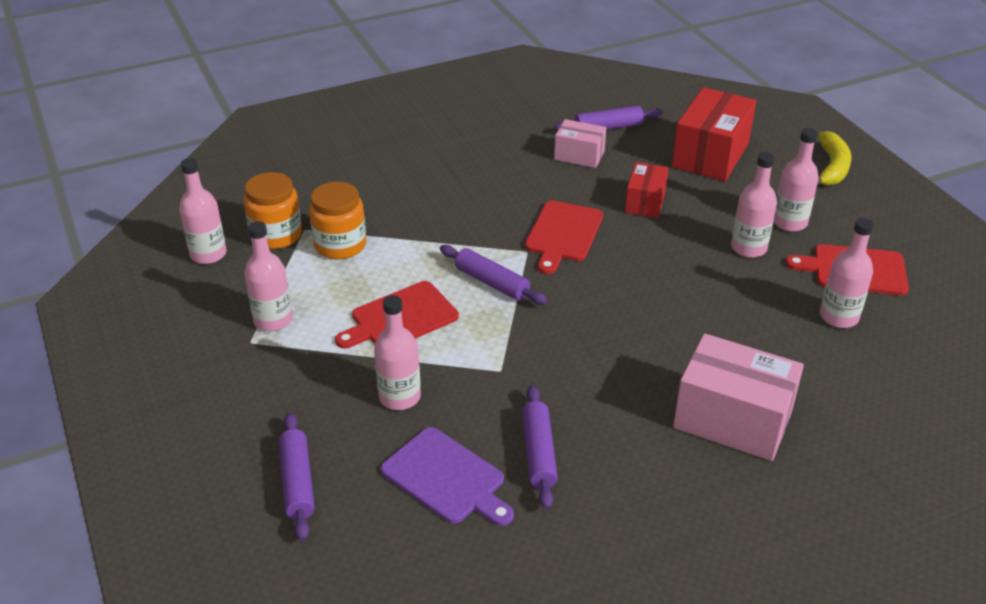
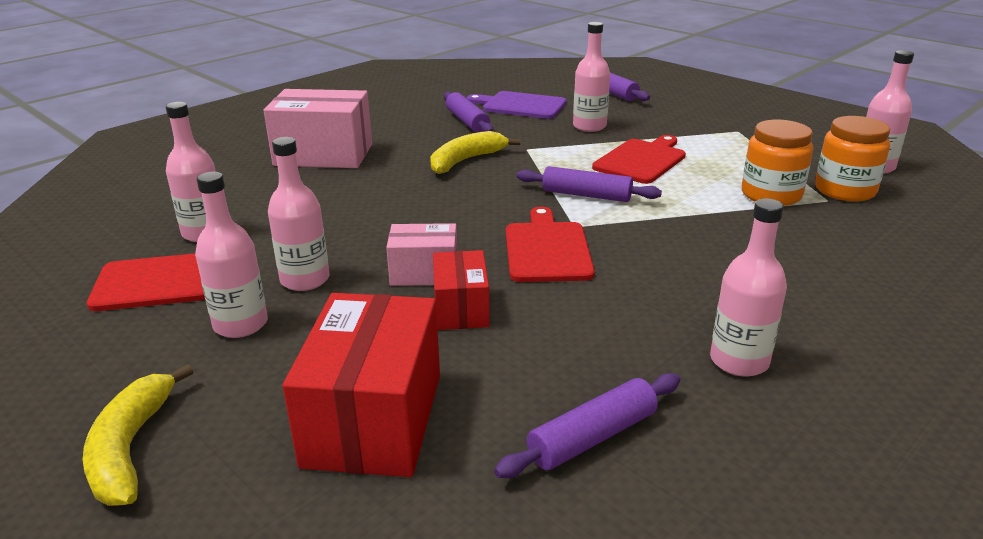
camera: 160 degrees right, 10 degrees down
(273, 320) = (741, 142): pink bottle -> pink bottle (739, 361)
(576, 365) = (466, 161): none -> yellow banana
(579, 155) = (603, 362): pink box -> pink box (424, 273)

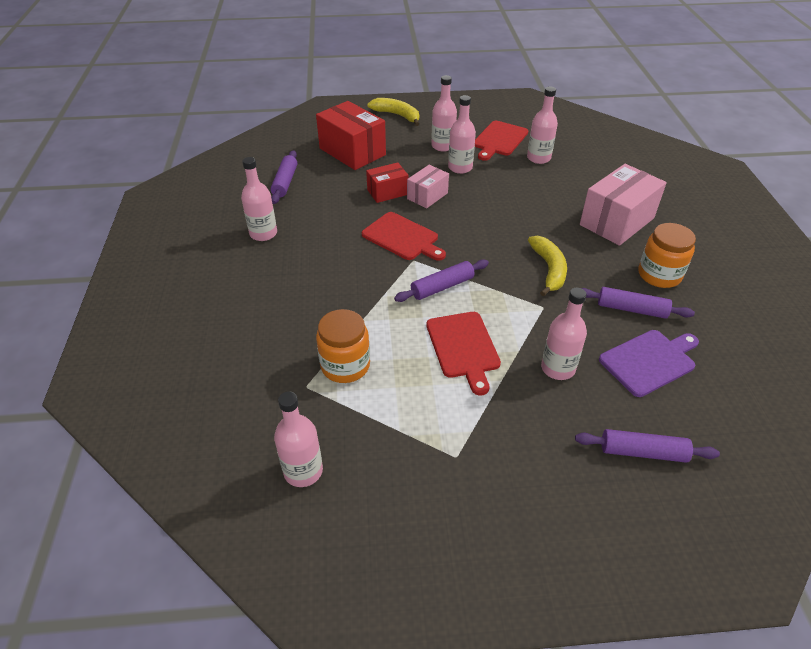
camera: 130 degrees right, 15 degrees up
(461, 309) = (387, 192): red box -> red box turned 60 degrees counterclockwise
(844, 190) = (303, 409): orange jar -> orange jar (659, 275)

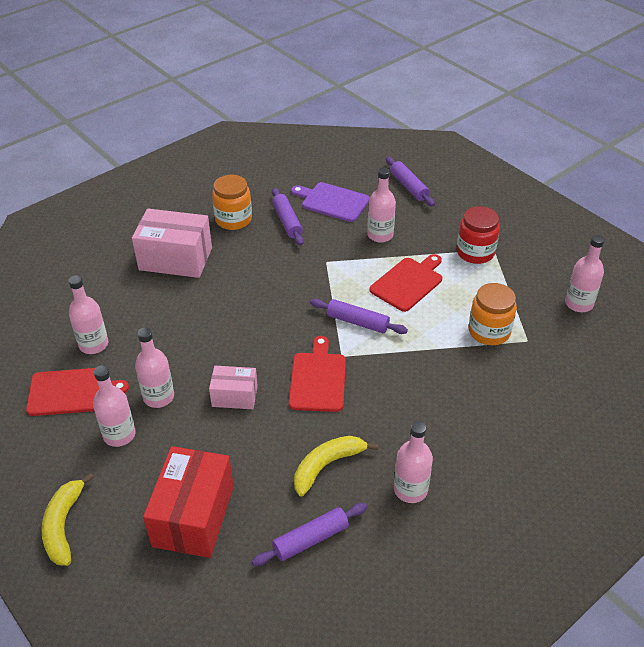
camera: 125 degrees left, 0 degrees up
(387, 192) = (253, 431): red box -> none
(464, 434) = (475, 252): none -> red jar
(549, 269) = (278, 274): yellow banana -> yellow banana (327, 466)

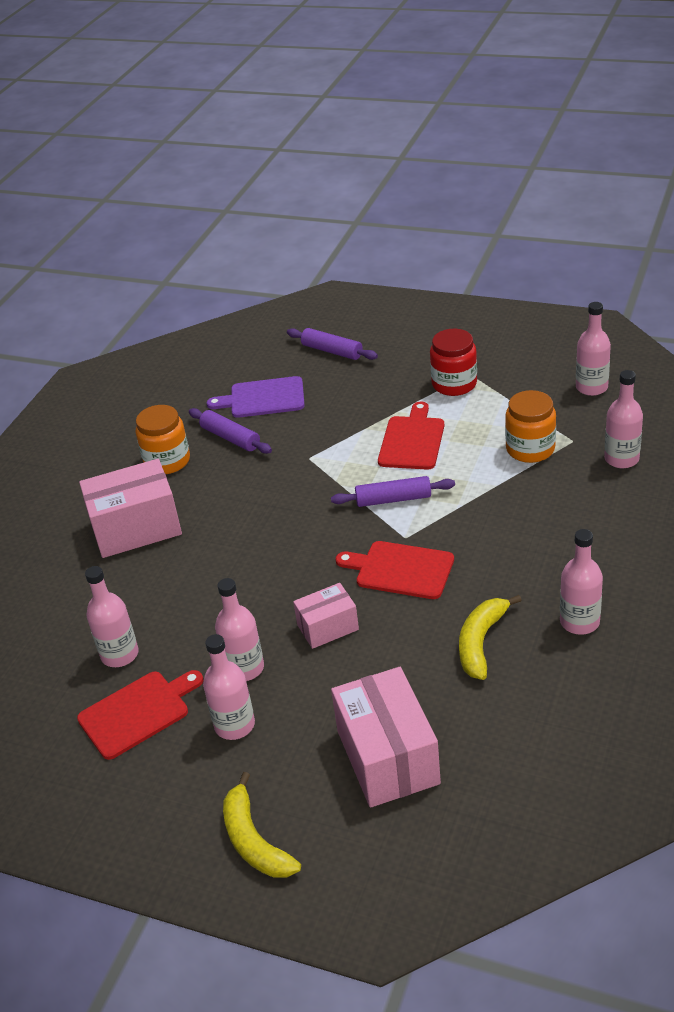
camera: 25 degrees left, 5 degrees down
(193, 516) = (387, 757): red box -> pink box
(310, 539) = (524, 714): purple rolling pin -> none
(318, 379) = (400, 570): red cutting board -> red cutting board turned 45 degrees counterclockwise
(380, 235) = (343, 409): pink bottle -> pink bottle (621, 459)

